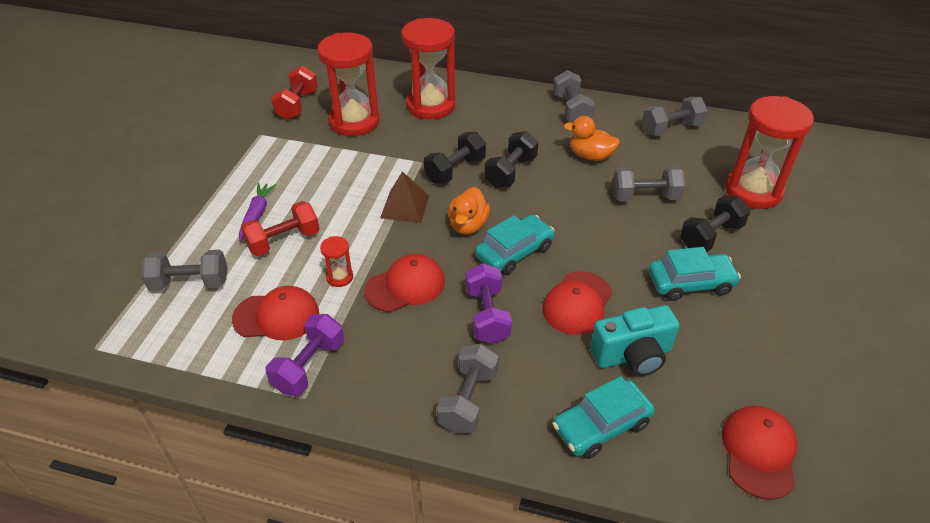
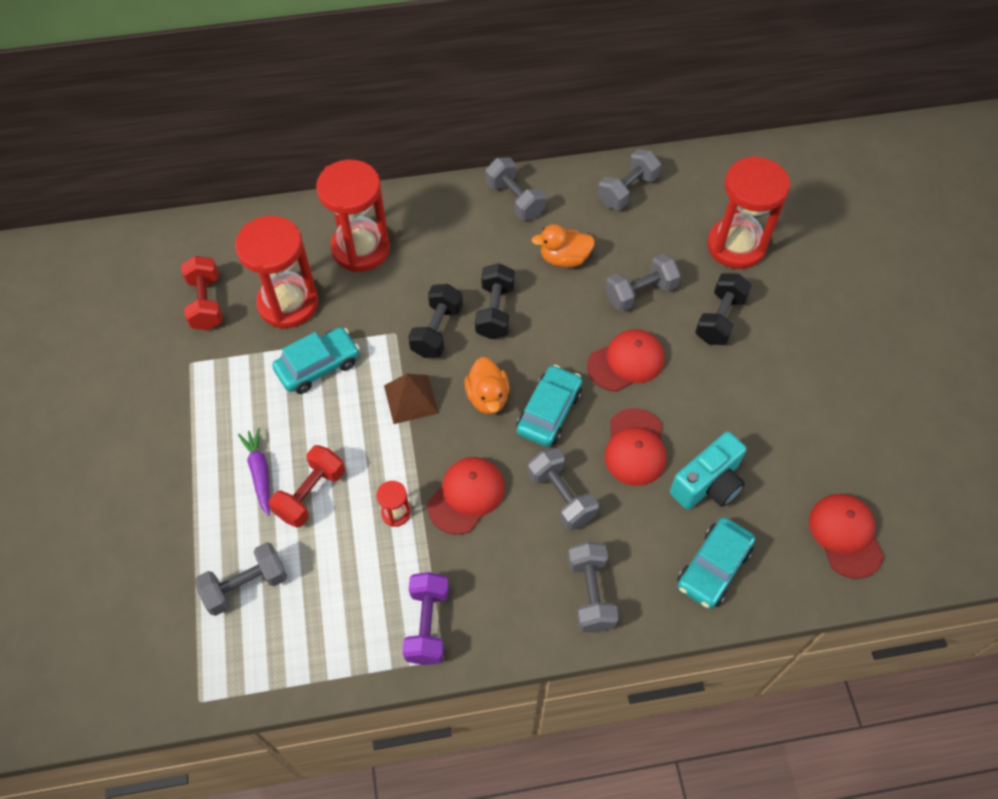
camera: 25 degrees left, 15 degrees up
(277, 316) = (361, 584): red cap -> red cap (626, 362)
(487, 315) = (561, 496): purple dumbbell -> grey dumbbell
(690, 283) = (724, 382): turquoise car -> turquoise car (318, 366)

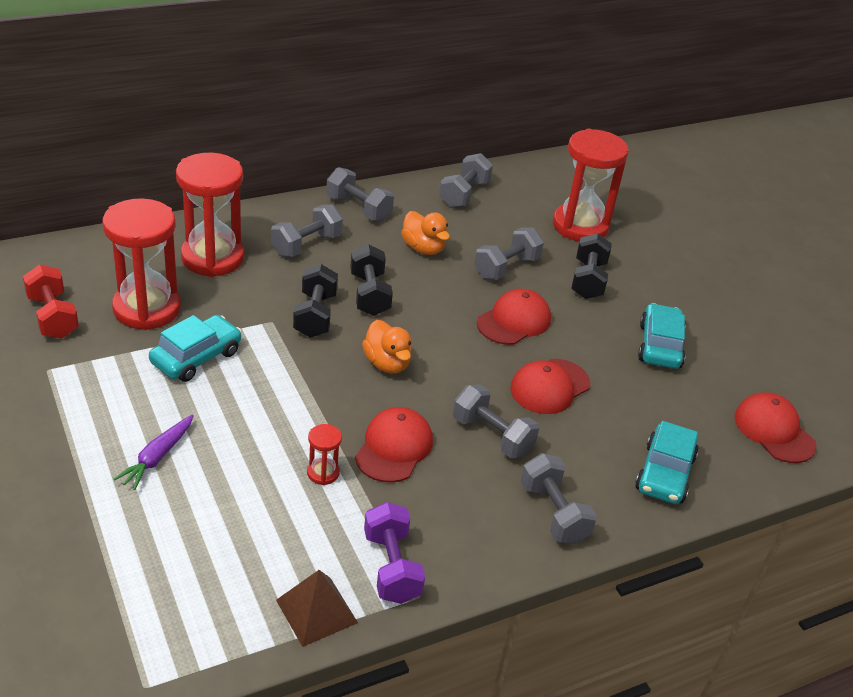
camera: 20 degrees left, 20 degrees down
(246, 585) = (170, 563): grey dumbbell -> grey dumbbell (306, 245)
(260, 473) = (157, 457): purple carrot -> purple carrot turned 120 degrees counterclockwise
(310, 494) = (222, 468): red dumbbell -> none
(411, 399) = (307, 374): brown pyramid -> brown pyramid (317, 611)
(549, 412) = (453, 368): turquoise car -> turquoise car (659, 345)
(564, 258) = (423, 248): orange duck -> orange duck turned 105 degrees counterclockwise
(635, 447) = (549, 387): red cap -> red cap turned 60 degrees clockwise
(708, 484) = (631, 407): turquoise camera -> none

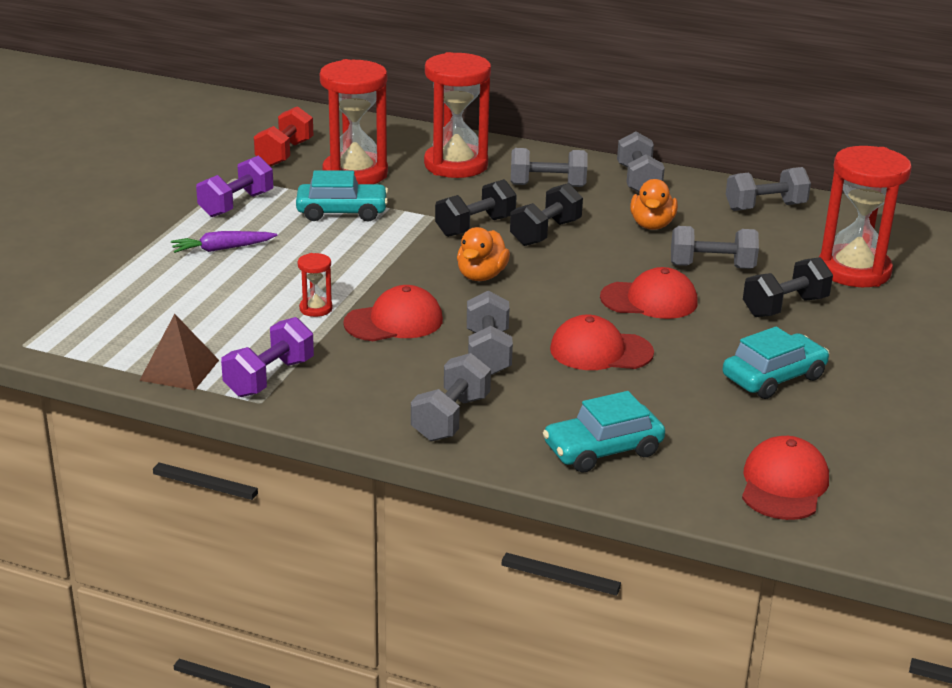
camera: 50 degrees right, 10 degrees down
(96, 399) = (236, 204): none -> purple dumbbell

